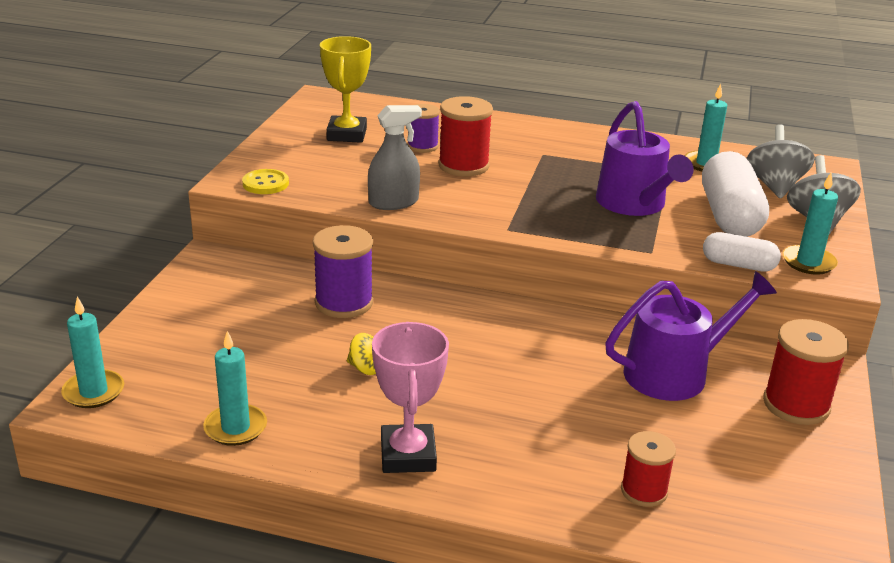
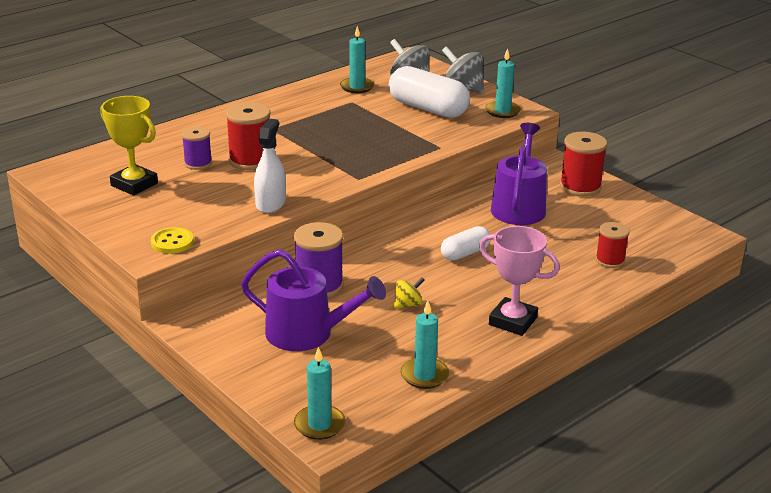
camera: 55 degrees left, 0 degrees up
(393, 202) = (270, 203): grey spray bottle -> white spray bottle
(634, 204) = (378, 128): purple watering can -> purple watering can (307, 333)
(738, 265) = (483, 130): white capsule -> white capsule (465, 253)

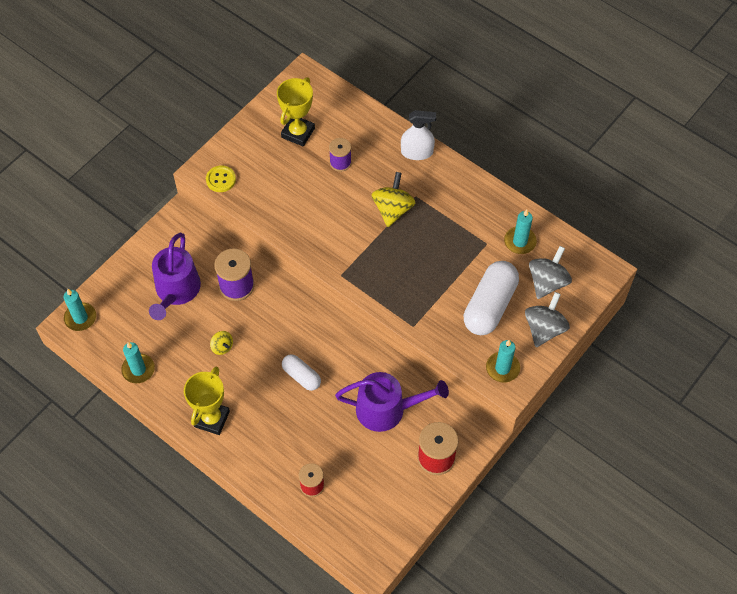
camera: 80 degrees right, 30 degrees up
(250, 160) = (354, 195): red spool -> none
(270, 203) = (287, 225): white spray bottle -> white spray bottle (417, 152)
(283, 142) = (392, 209): none -> yellow spinning top
(513, 321) = (211, 419): pink trophy -> yellow trophy

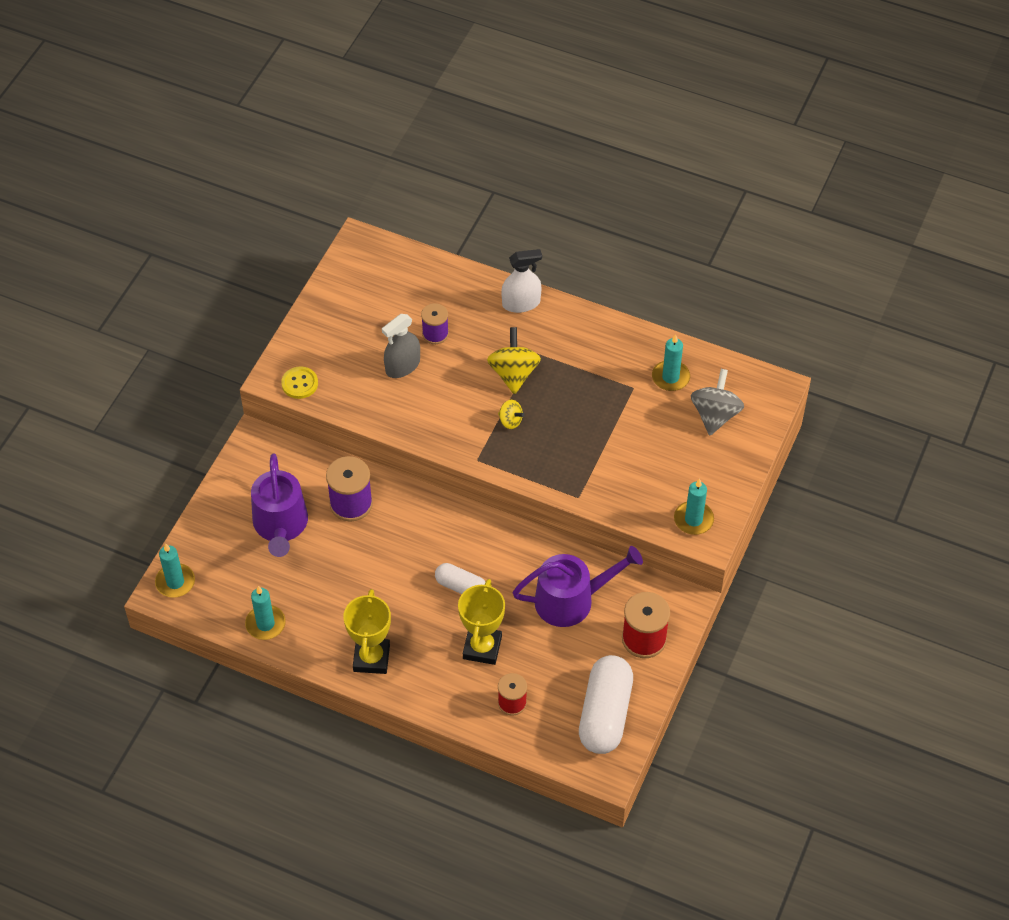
camera: 15 degrees left, 5 degrees down
(222, 347) = (357, 576): yellow spinning top -> yellow spinning top (510, 421)
(298, 133) = (374, 311): yellow trophy -> yellow trophy (482, 647)
(306, 183) = (402, 366): none -> grey spray bottle
(489, 306) = (658, 455): white capsule -> white capsule (605, 714)
(544, 329) = (727, 466): grey spinning top -> none

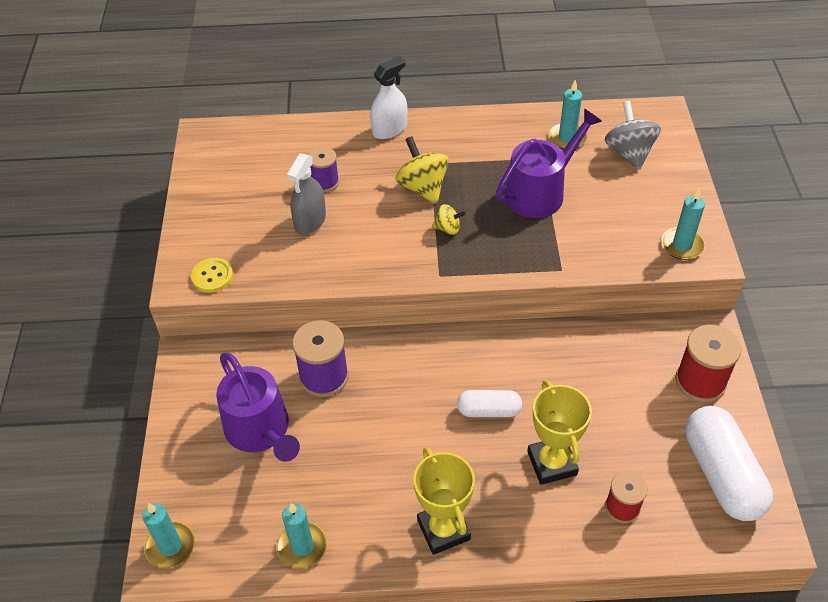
camera: 25 degrees left, 5 degrees down
(571, 600) = (605, 375): purple watering can -> purple watering can (540, 192)

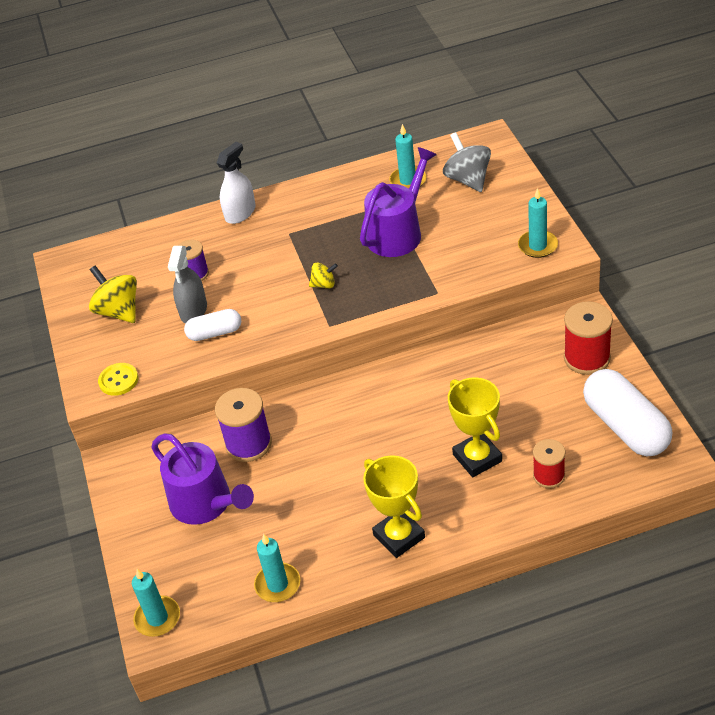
camera: 10 degrees left, 5 degrees down
(422, 187) = (289, 256): yellow spinning top -> yellow spinning top (119, 311)
(488, 410) = (408, 431): white capsule -> white capsule (215, 333)

